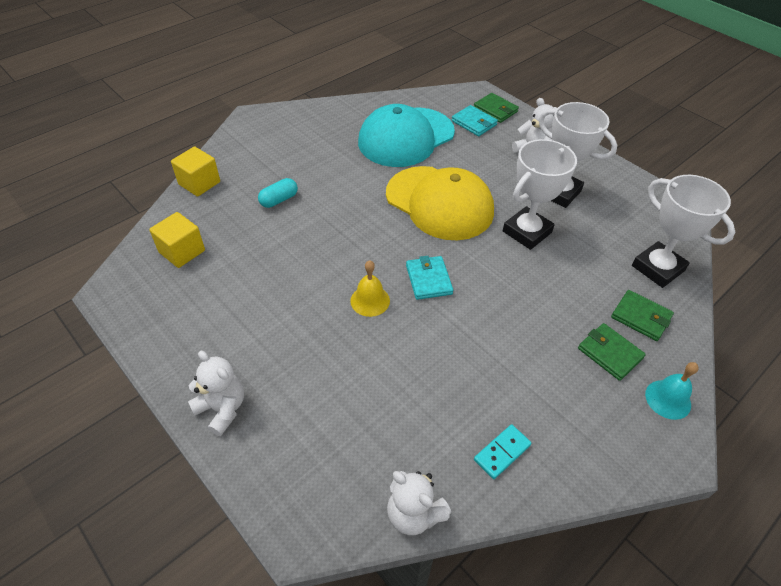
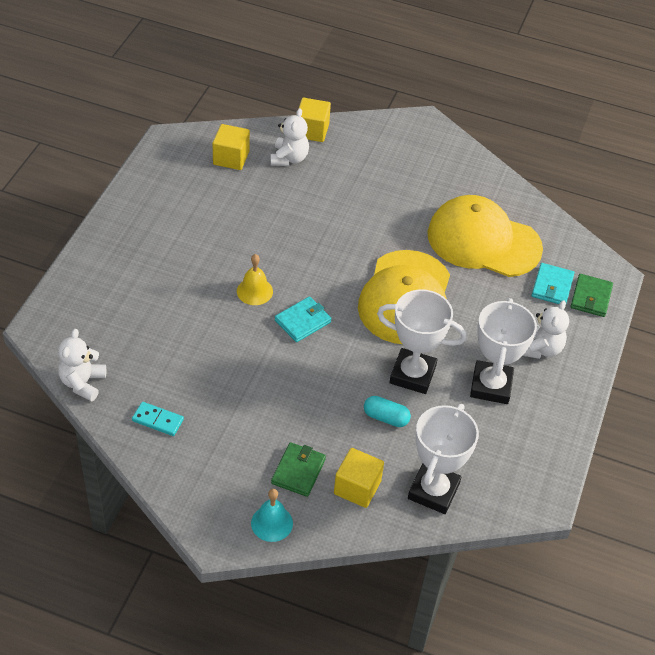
camera: 60 degrees right, 0 degrees up
(222, 409) = (107, 248): white teddy bear -> white teddy bear (289, 158)
(279, 200) = (328, 188): turquoise capsule -> turquoise capsule (386, 417)
(406, 137) = (483, 241): turquoise cap -> yellow cap
(641, 317) = (357, 487): green wallet -> yellow cube

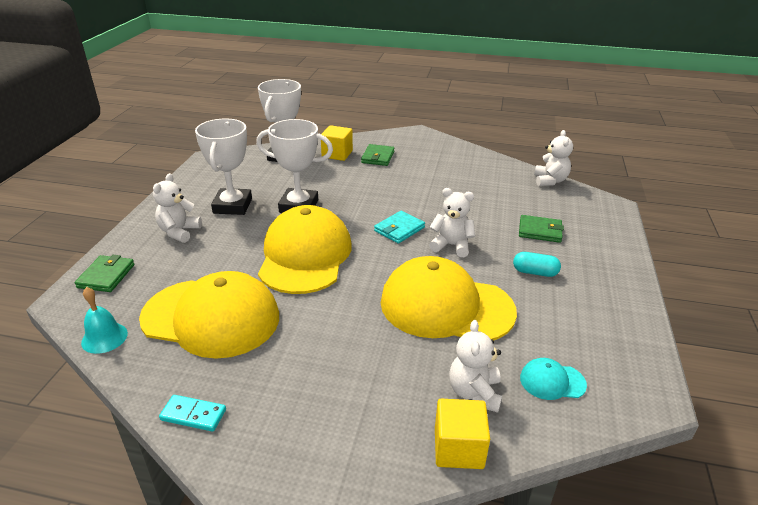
camera: 175 degrees right, 15 degrees down
(151, 298) = (540, 231): none -> green wallet
(158, 420) = (484, 169): turquoise domino -> turquoise domino (193, 415)
(231, 158) = (552, 381): yellow cube -> turquoise cap
(254, 291) = (451, 245): yellow bell -> white teddy bear
(272, 523) = (388, 139): turquoise bell -> turquoise bell (104, 337)
(285, 225) = (446, 306): none -> yellow cap
(386, 417) = (320, 183): turquoise capsule -> turquoise capsule (535, 272)
(552, 286) = (145, 281): turquoise wallet -> none

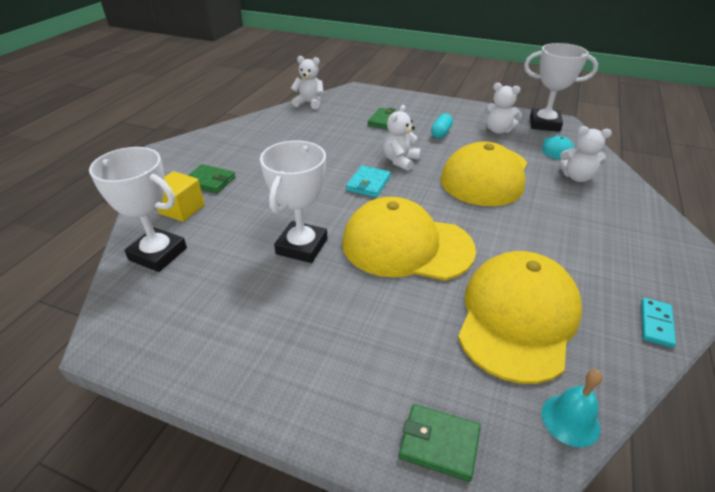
camera: 80 degrees left, 5 degrees up
(179, 232) = (334, 363): white teddy bear -> white teddy bear (498, 130)
(232, 206) = (279, 307): white trophy -> white trophy (544, 124)
(399, 229) = (368, 184): turquoise wallet -> turquoise wallet turned 60 degrees clockwise
(458, 448) = (628, 190): yellow cube -> none

